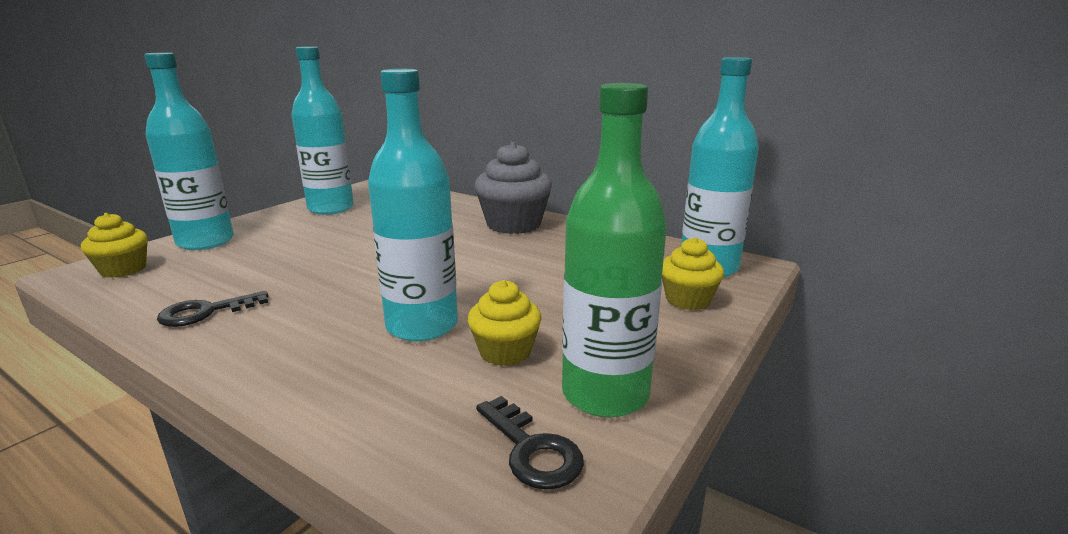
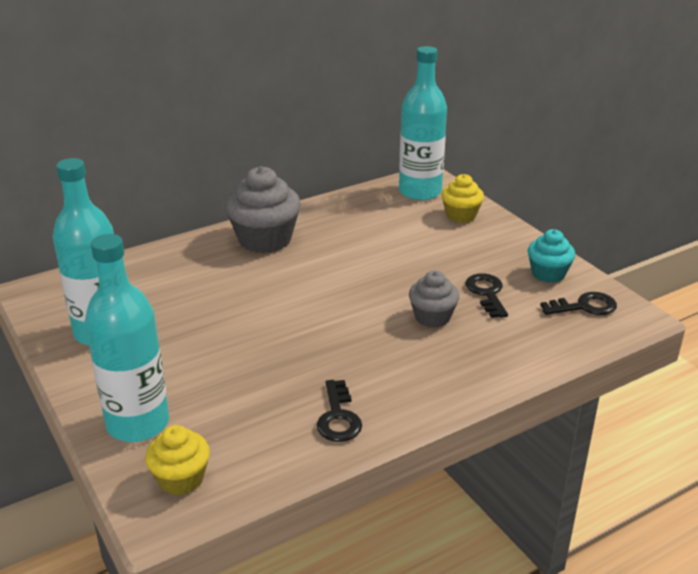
camera: 65 degrees left, 10 degrees up
(422, 326) = (432, 317): turquoise bottle -> grey cupcake
(505, 352) = (487, 293): yellow cupcake -> black key
(605, 394) = (548, 274): green bottle -> turquoise cupcake

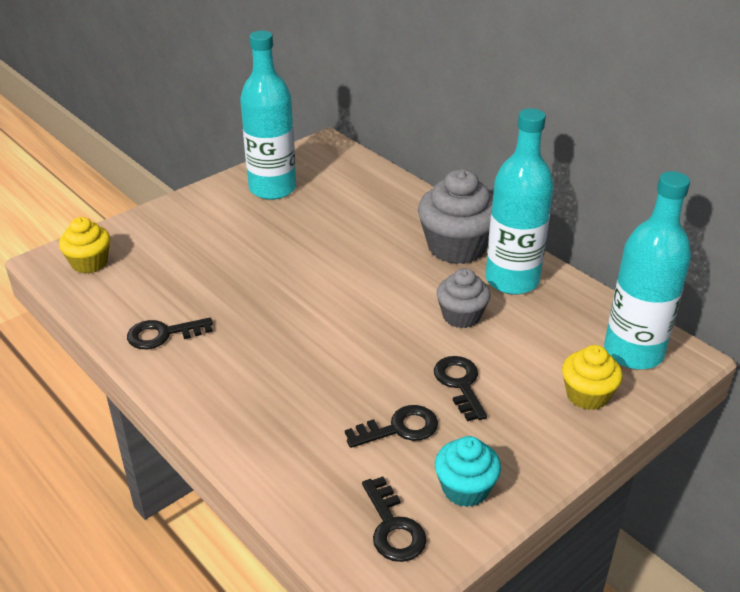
camera: 80 degrees right, 5 degrees up
(138, 424) = (154, 230): turquoise bottle -> turquoise bottle (512, 280)
(432, 317) = (337, 384): grey cupcake -> grey cupcake (461, 316)
(441, 261) = (460, 384): none -> black key

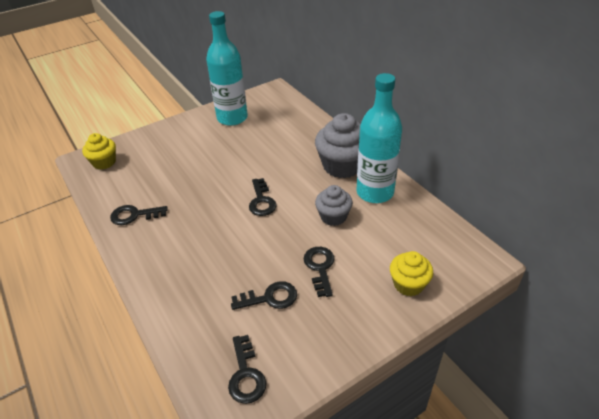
camera: 10 degrees right, 5 degrees up
(351, 302) = (261, 201): none -> black key
(465, 489) = (304, 350): turquoise cupcake -> none
(633, 352) = (449, 253): turquoise bottle -> none

